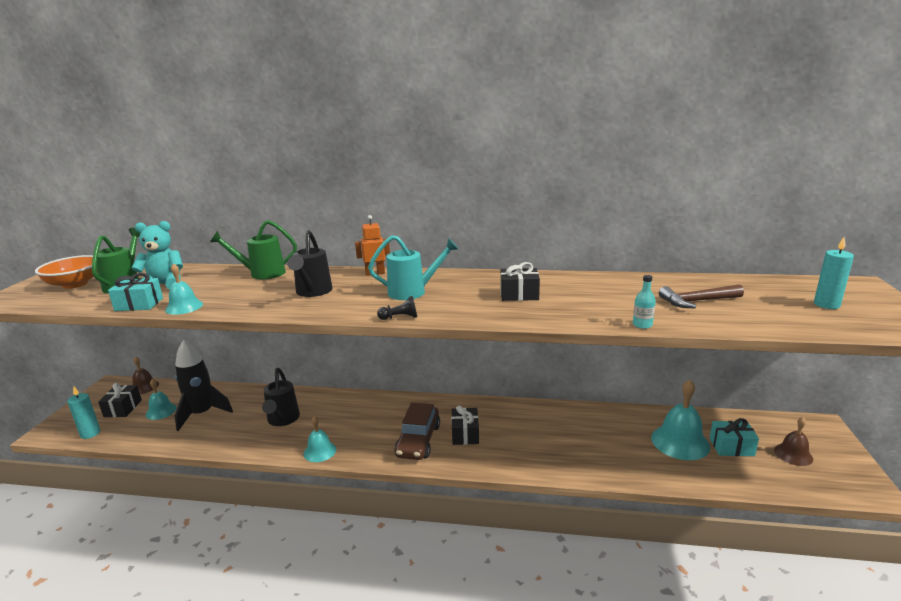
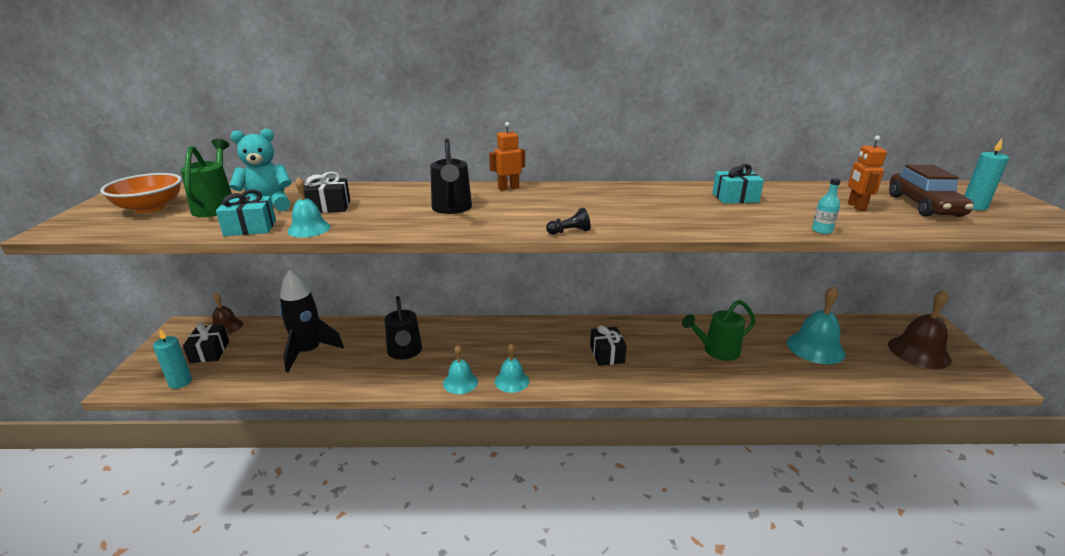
camera: 10 degrees left, 5 degrees up
(161, 411) = (258, 352): turquoise bell -> turquoise bell (511, 381)
(262, 274) = (378, 191): green watering can -> green watering can (716, 351)
(413, 292) = (564, 206): turquoise watering can -> none
(418, 441) = (561, 364): brown car -> brown car (924, 206)
(519, 294) = (678, 205): black gift -> black gift (328, 207)
(697, 301) = (856, 207): brown hammer -> orange robot
(731, 447) = (863, 349): turquoise gift -> turquoise gift (735, 198)
(793, 454) = (919, 352): brown bell -> brown bell, size x1.68

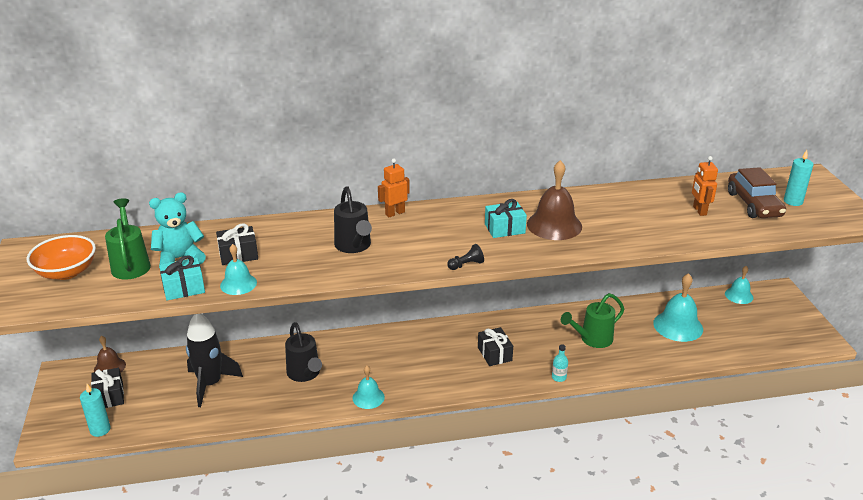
camera: 10 degrees left, 5 degrees up
(511, 381) = (414, 390): turquoise bell -> turquoise bell (739, 295)
(735, 198) = (599, 208): turquoise gift -> turquoise gift (504, 229)
(822, 230) = (669, 243): turquoise bottle -> turquoise bottle (559, 377)
(919, 352) = (764, 320): brown bell -> brown bell (554, 225)

